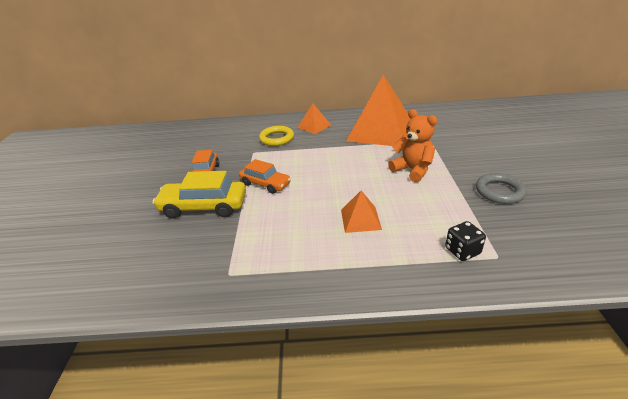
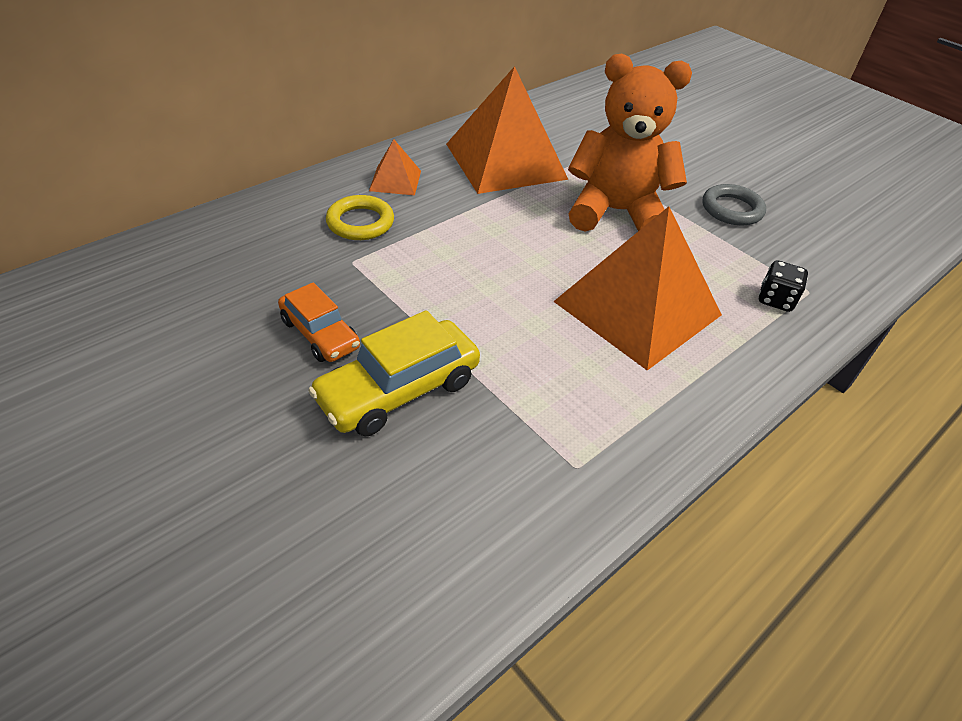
camera: 45 degrees left, 10 degrees up
(265, 184) = (447, 309): orange car -> none
(360, 219) = (637, 308): orange pyramid -> orange pyramid, size x2.21
(412, 170) = (616, 212): orange teddy bear -> orange teddy bear, size x1.62

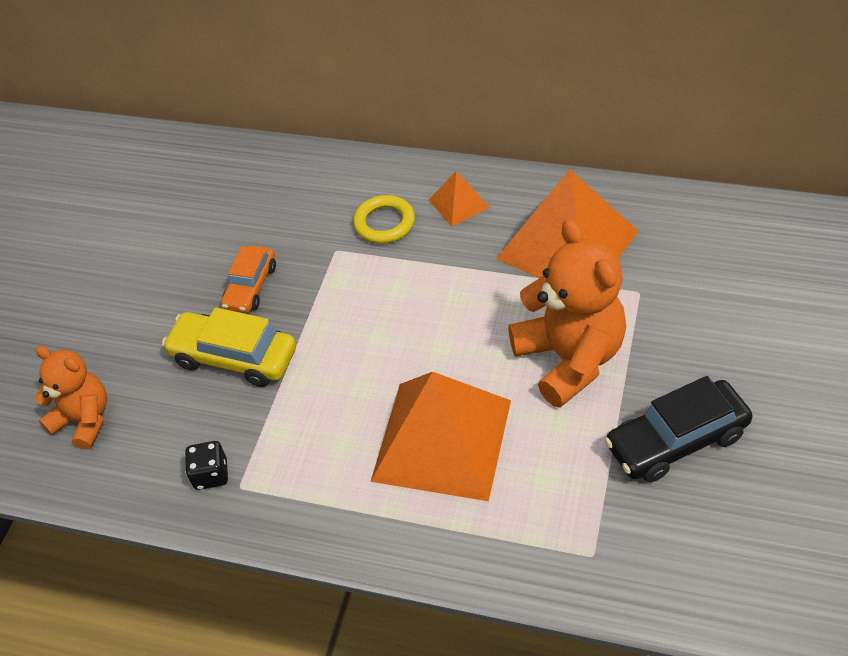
camera: 65 degrees right, 5 degrees up
(337, 574) = (84, 420): none -> orange teddy bear
(732, 209) = (676, 440): grey ring -> black car
(775, 300) = (551, 533): black dice -> black dice (211, 474)

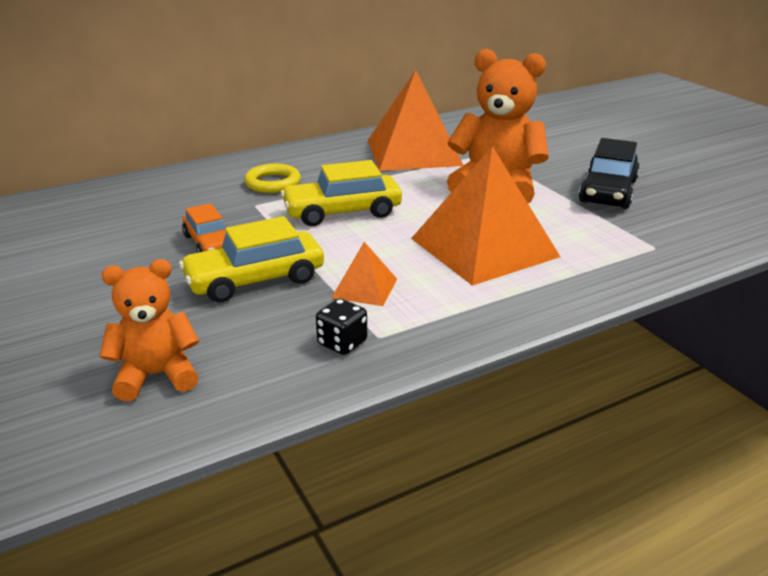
camera: 50 degrees left, 20 degrees down
(390, 307) = (342, 212): none -> yellow car
(459, 203) = (314, 160): orange pyramid -> orange pyramid (365, 288)

